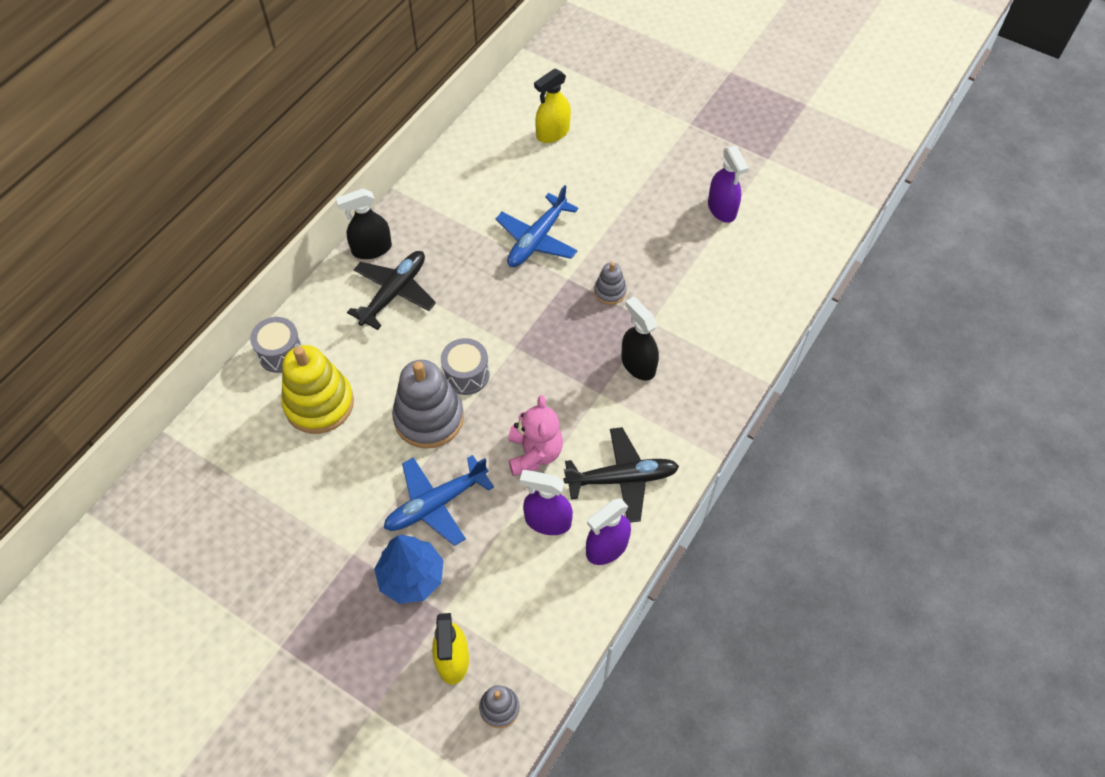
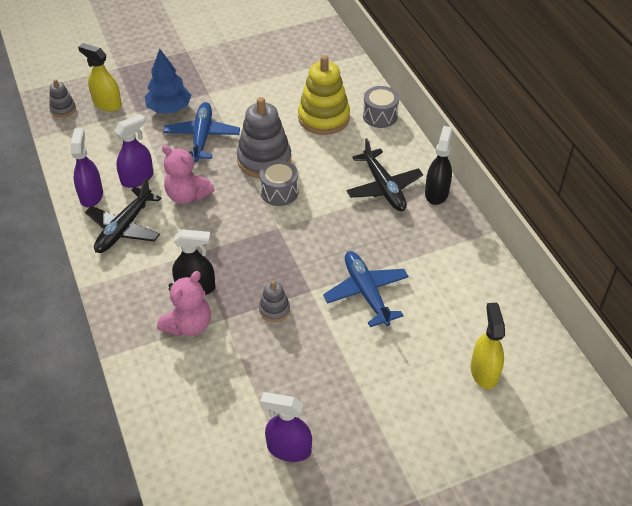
camera: 125 degrees right, 10 degrees down
(680, 342) = (188, 325): none -> pink teddy bear

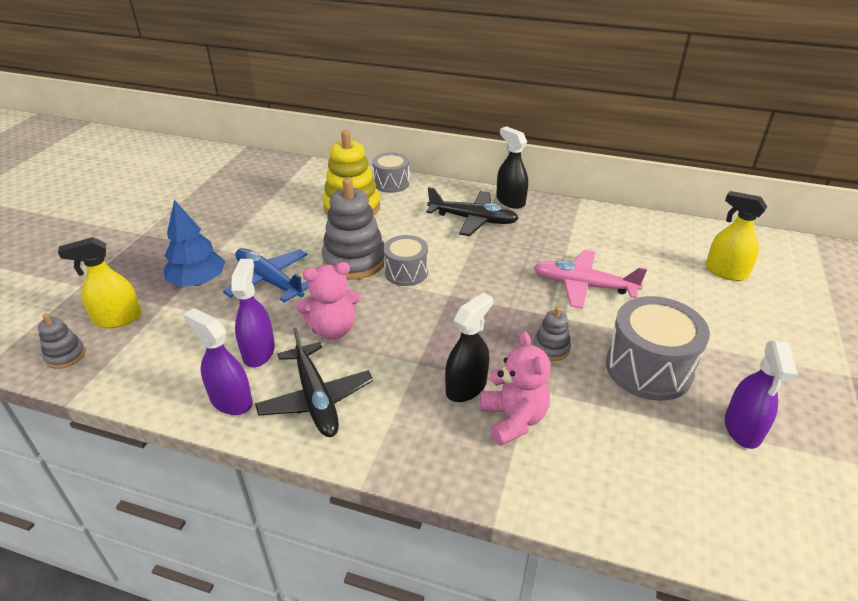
camera: 50 degrees left, 10 degrees down
(288, 449) = (742, 429): purple spray bottle -> purple spray bottle turned 45 degrees counterclockwise
(304, 372) = (648, 368): none -> grey drum
(366, 293) = (584, 286): blue plane -> pink plane

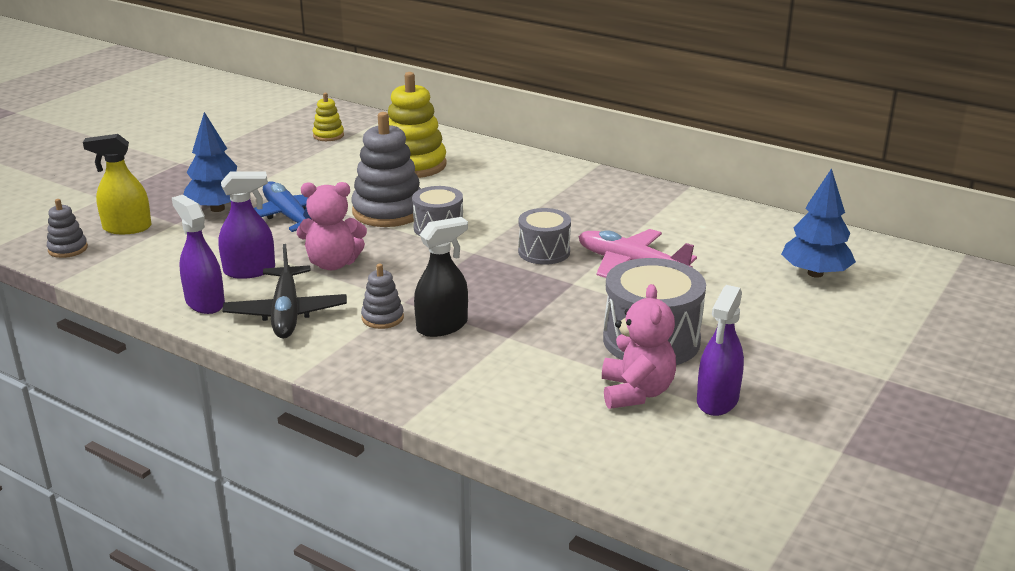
camera: 15 degrees right, 10 degrees down
(259, 351) = (250, 271): purple spray bottle -> purple spray bottle turned 60 degrees clockwise
(265, 186) = (328, 135): none -> yellow stacking toy
(391, 183) = (471, 148): grey drum -> grey drum (544, 252)
(472, 219) = (544, 191): black plane -> none
(510, 201) = (601, 179): black spray bottle -> none
(513, 419) = (474, 357): pink teddy bear -> pink teddy bear (636, 392)
(551, 348) = (554, 309): grey stacking toy -> grey stacking toy (382, 318)
(725, 272) = (815, 273): yellow spray bottle -> blue tree

